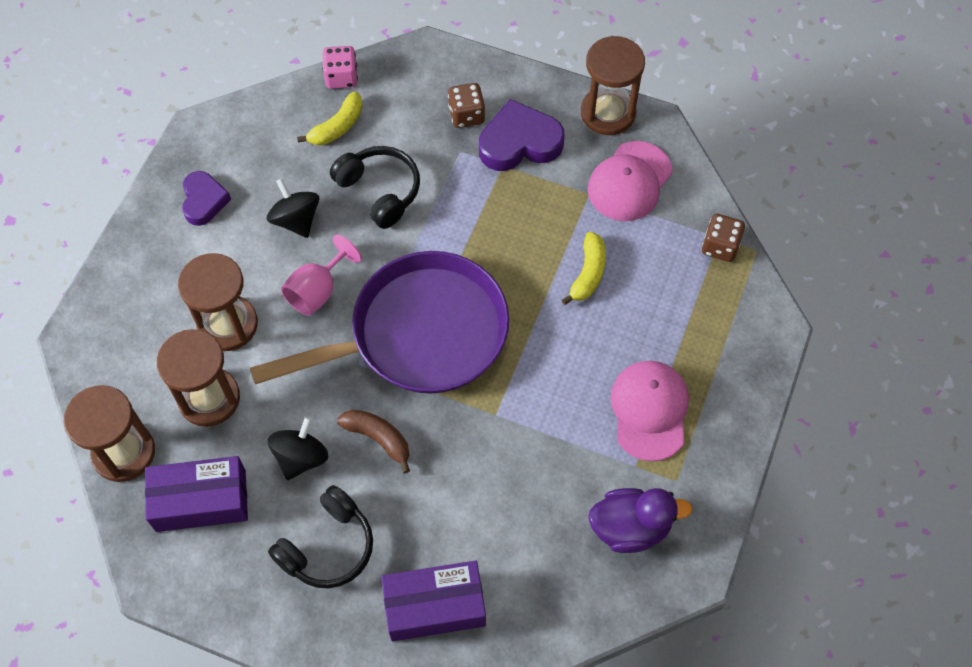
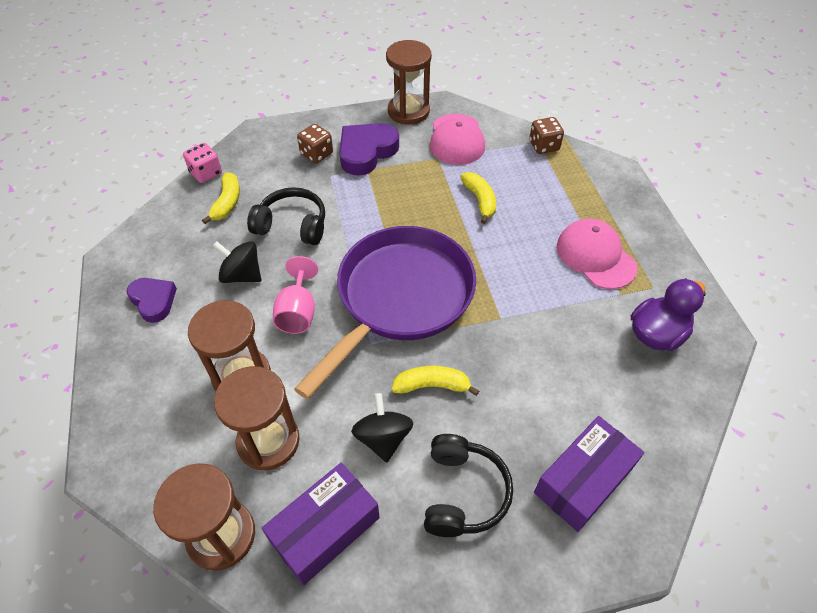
camera: 35 degrees left, 10 degrees down
(378, 439) = (432, 386): brown banana -> yellow banana

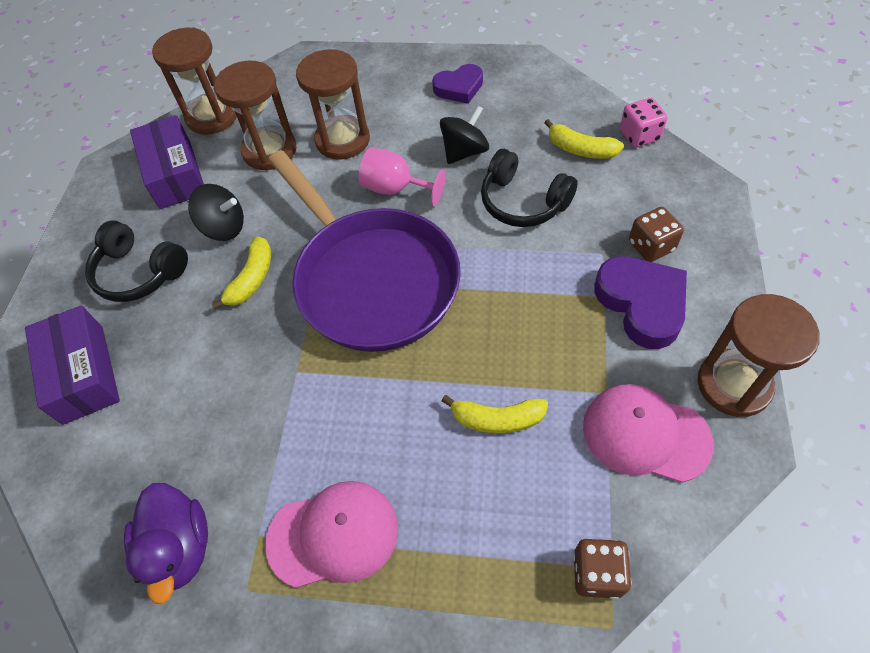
camera: 115 degrees right, 5 degrees up
(292, 225) = (523, 202): black headphones -> black headphones turned 90 degrees clockwise

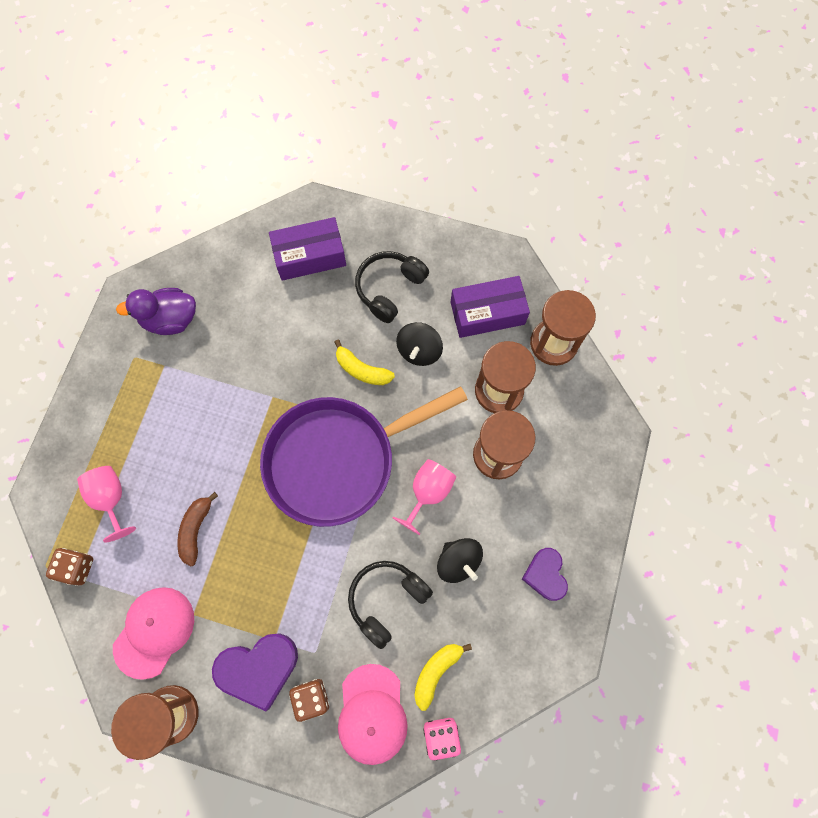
camera: 95 degrees right, 15 degrees up
(333, 535) = (150, 410): pink cap -> pink cap (372, 714)
(482, 553) = (111, 499): none -> pink goblet
(497, 419) = (196, 529): yellow banana -> brown banana

